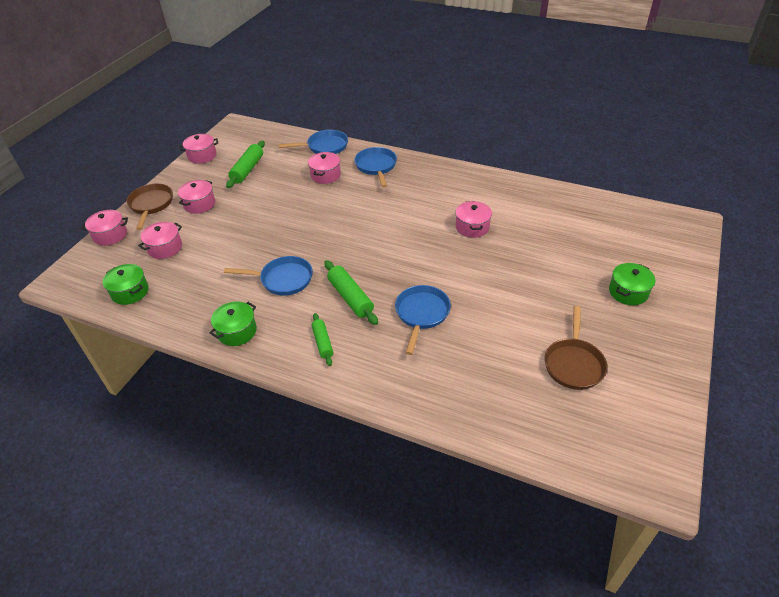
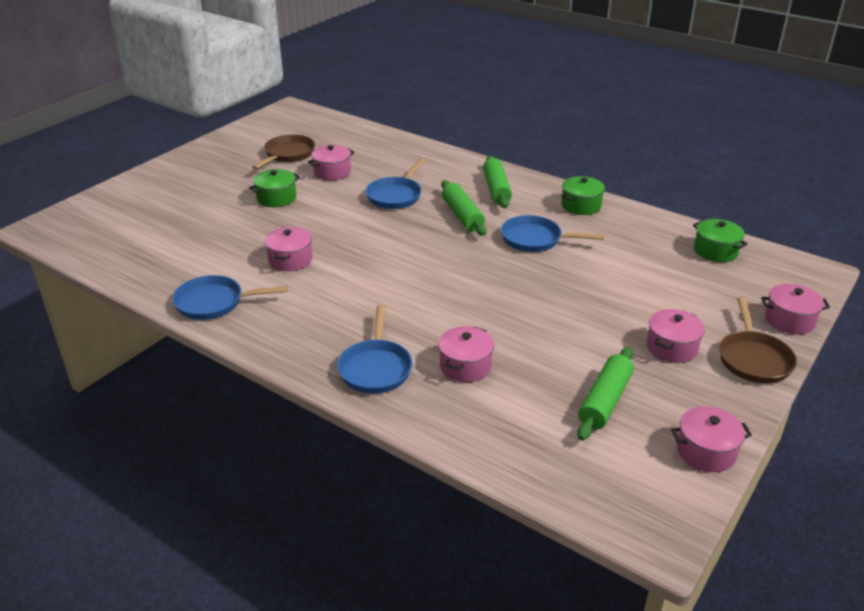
camera: 170 degrees left, 10 degrees down
(165, 248) = (696, 292): pink pot -> pink pot (332, 172)
(323, 342) = (496, 189): green rolling pin -> green rolling pin, size x1.57
(325, 147) = (457, 430): blue pan -> blue pan (214, 303)
(628, 292) = (189, 186): green pot -> green pot (276, 198)

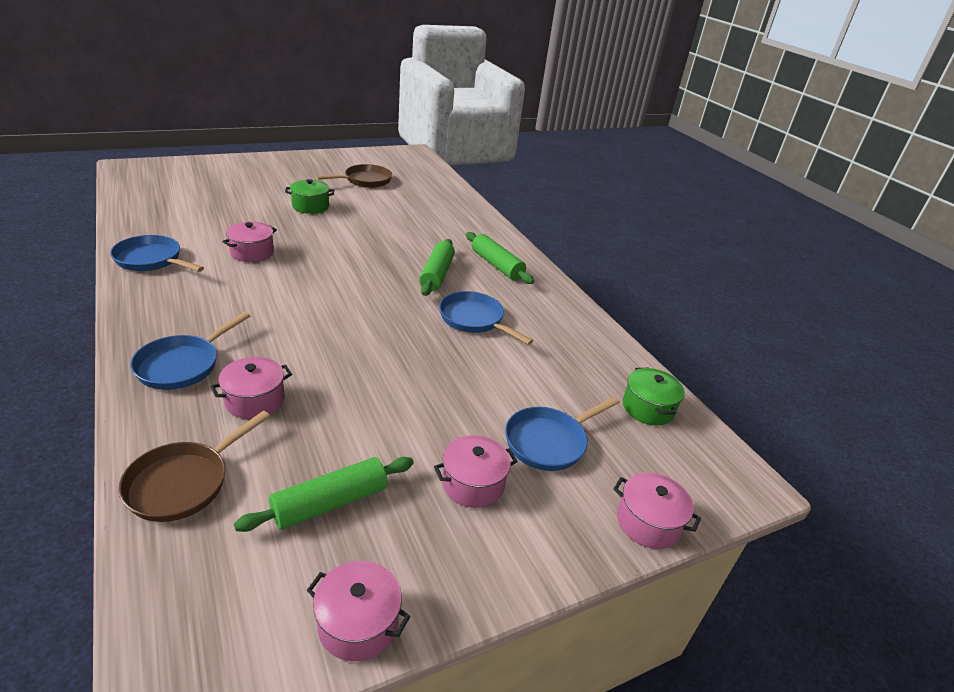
camera: 25 degrees right, 0 degrees up
(332, 172) = (379, 204): pink pot -> none
(396, 195) = (403, 238): blue pan -> blue pan (549, 442)
(496, 189) = (496, 265): green rolling pin -> green rolling pin turned 60 degrees counterclockwise
(581, 206) = (558, 309): green pot -> none
(753, 359) = (550, 544): brown pan -> brown pan (183, 482)

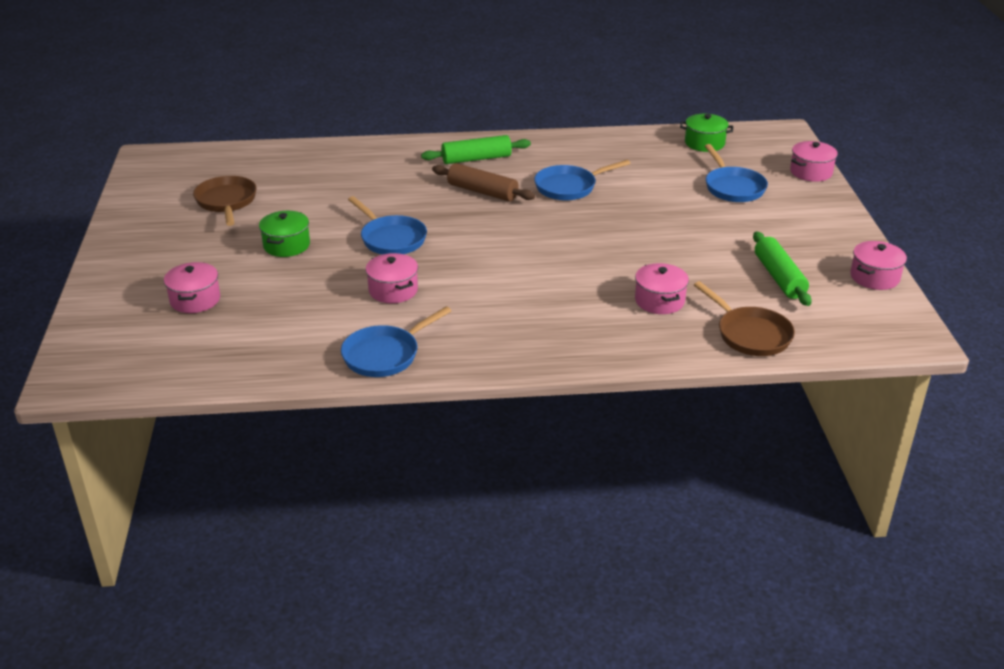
camera: 65 degrees left, 0 degrees up
(182, 365) = (600, 335): blue pan -> blue pan (391, 239)
(436, 274) = (482, 192): green rolling pin -> brown rolling pin
(473, 484) = (769, 223): pink pot -> pink pot (195, 300)

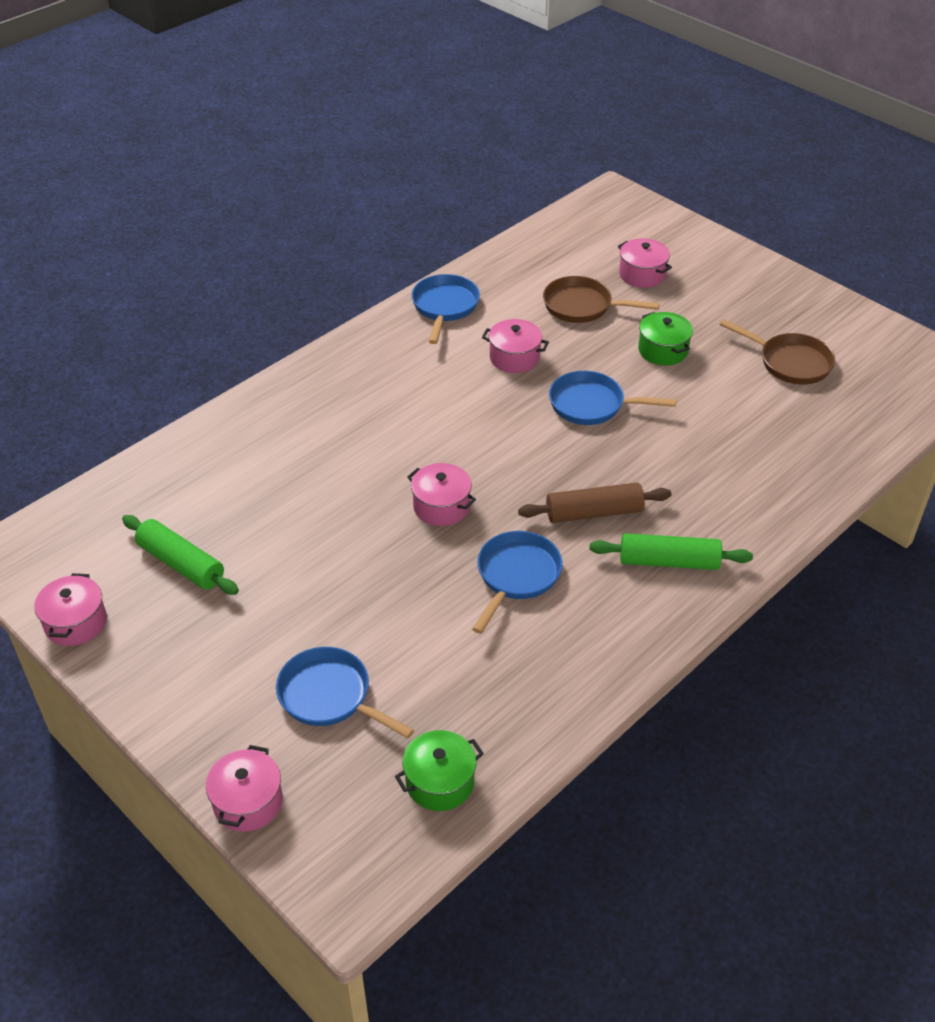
camera: 140 degrees right, 10 degrees up
(476, 159) = (669, 561): green rolling pin -> green rolling pin turned 60 degrees clockwise
(659, 301) = (279, 468): pink pot -> pink pot (441, 506)
(750, 334) = (168, 475): brown pan -> brown pan (582, 306)

